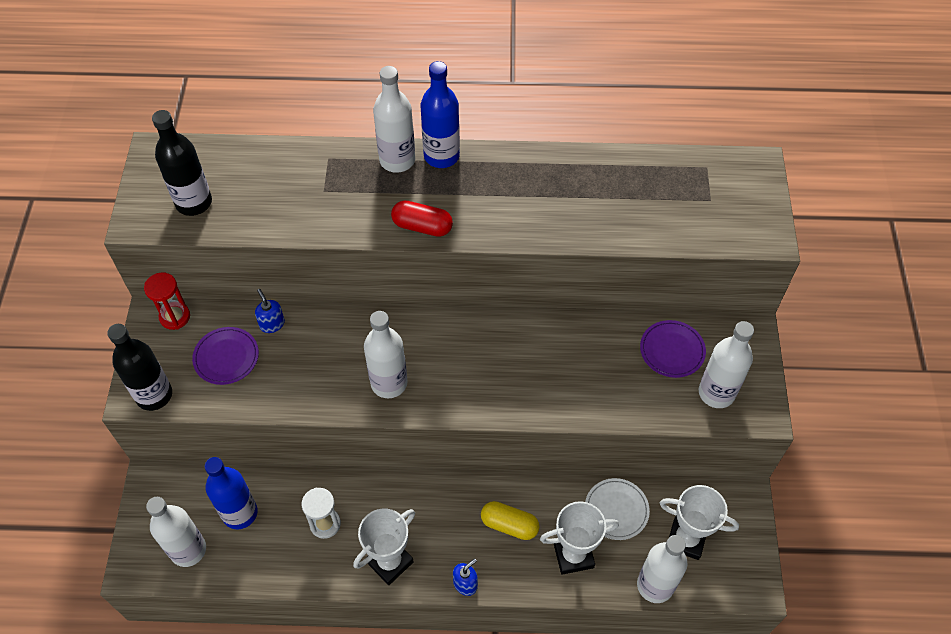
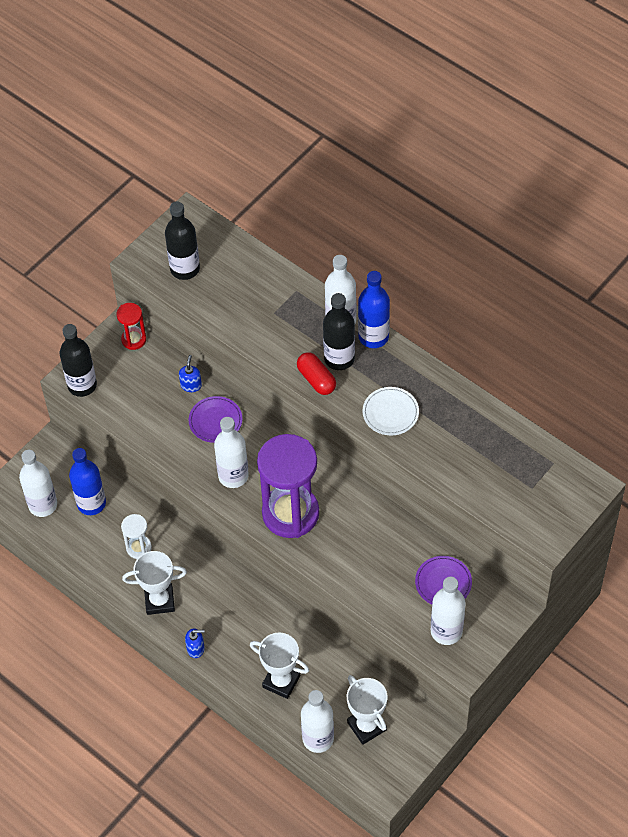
camera: 40 degrees right, 0 degrees up
(226, 357) = (145, 389): purple plate -> purple plate (215, 421)
(427, 194) = (339, 358): none -> black bottle
(476, 382) = (290, 513): none -> purple hourglass
(509, 525) = (256, 632): yellow capsule -> none
(616, 510) = (336, 674): white plate -> white plate (390, 413)

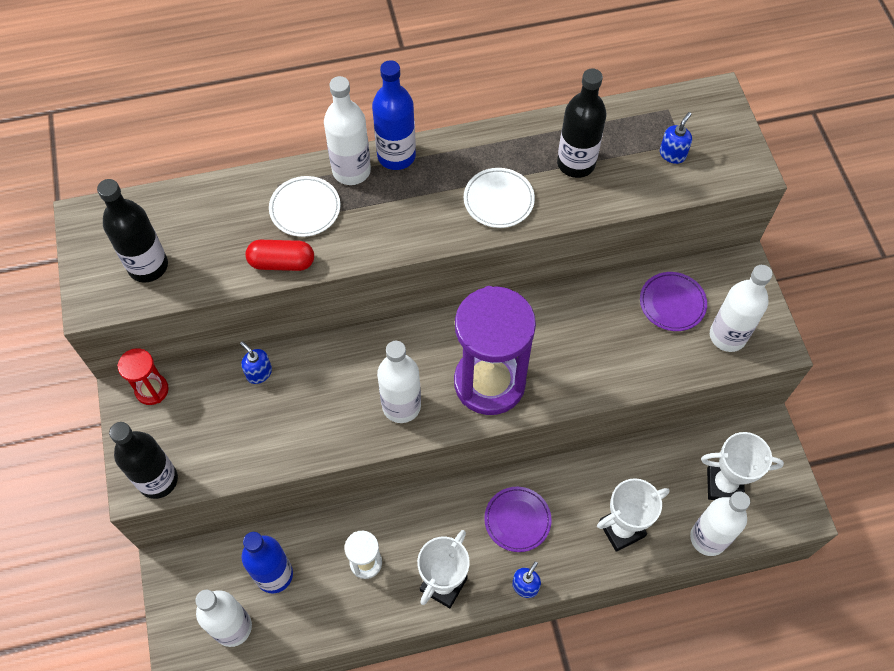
camera: 55 degrees left, 5 degrees up
(215, 421) = (322, 378): purple plate -> purple plate (517, 520)
(292, 316) = (305, 208): none -> white plate
(316, 379) = (401, 237): red capsule -> red capsule (282, 262)
(339, 358) = (394, 201): black bottle -> black bottle (576, 163)
(517, 487) = (672, 154): none -> blue soap dispenser

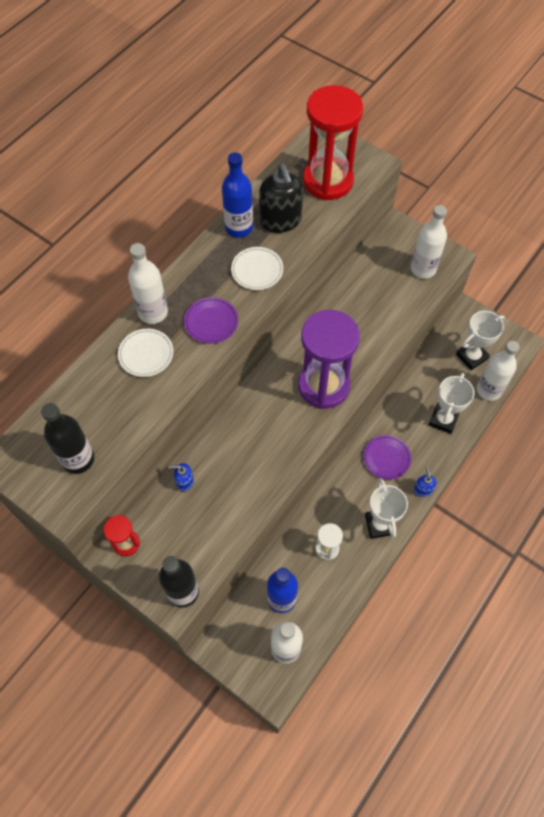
camera: 40 degrees left, 0 degrees up
(282, 262) = (163, 395): red capsule -> none
(396, 156) = (172, 285): blue bottle -> blue bottle (239, 228)
(401, 406) = (287, 436): white bottle -> none
(576, 163) = (280, 220): black bottle -> black soap dispenser
(672, 154) = (328, 181): blue soap dispenser -> red hourglass
(672, 303) = (379, 271): purple plate -> purple plate (211, 322)

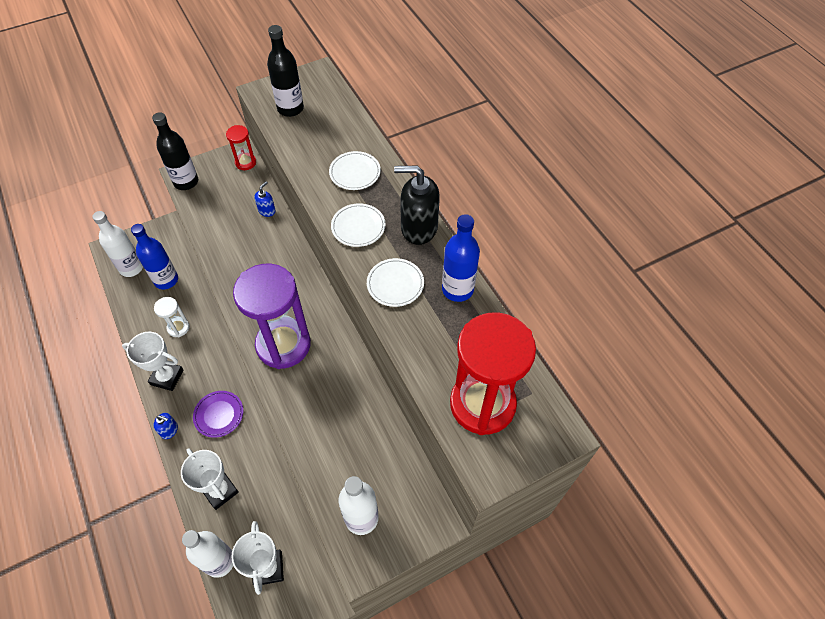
camera: 115 degrees right, 5 degrees down
(153, 312) = (394, 190): white bottle -> none
(211, 322) = (358, 227): purple plate -> white plate
(280, 220) = (447, 330): black soap dispenser -> black soap dispenser (418, 228)

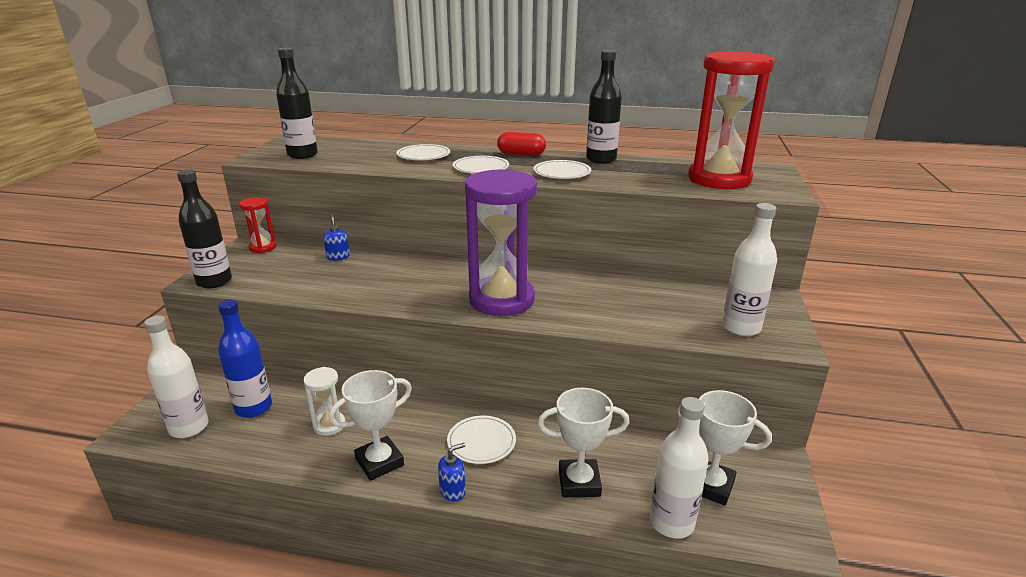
camera: 50 degrees left, 30 degrees down
(219, 415) = (481, 442): purple plate -> white plate
(418, 228) = (521, 154): black soap dispenser -> red capsule
(457, 289) = (601, 159): blue bottle -> black bottle

